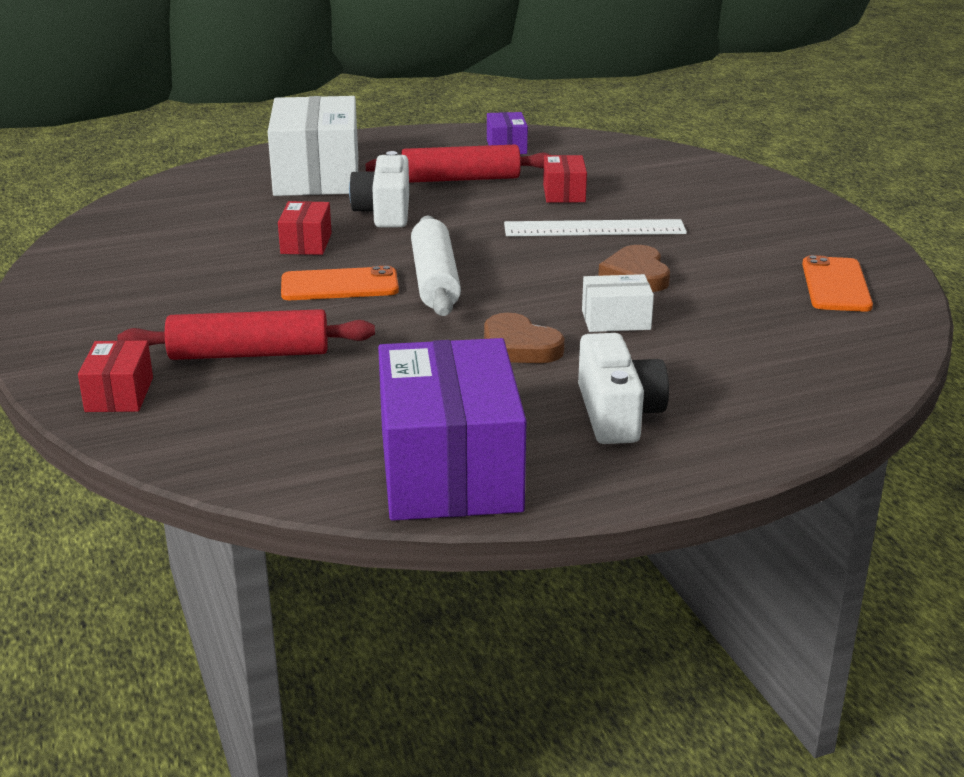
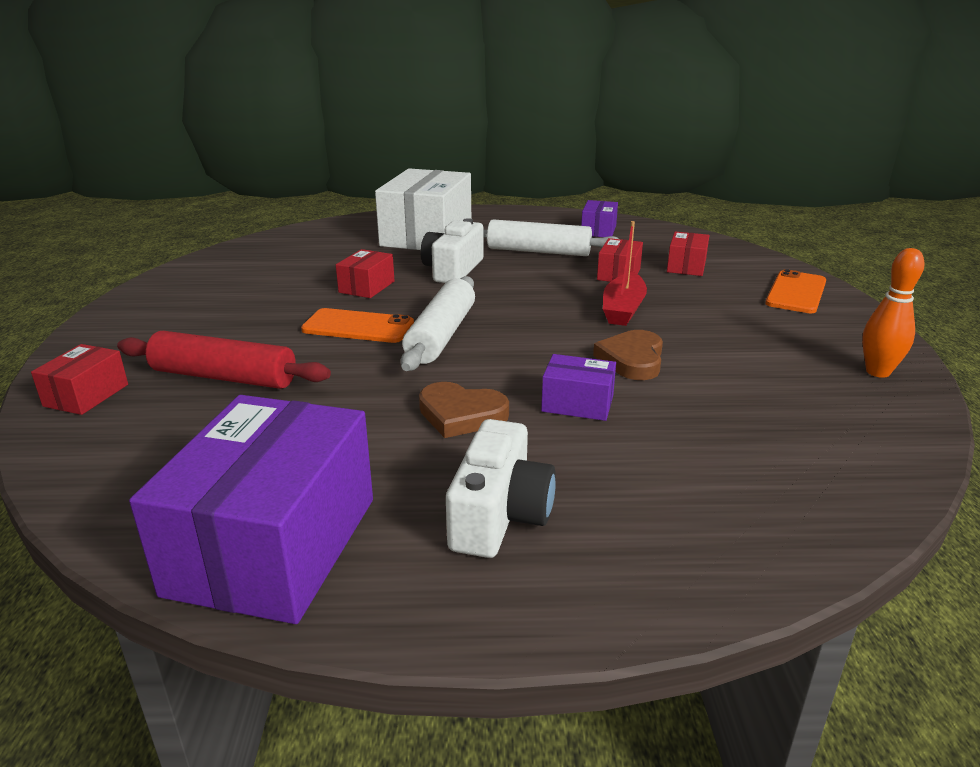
camera: 20 degrees right, 0 degrees up
(460, 179) = (538, 251): red rolling pin -> white rolling pin
(519, 346) = (461, 415): brown heart -> brown heart turned 45 degrees counterclockwise
(594, 228) = (623, 309): white ruler -> red boat
(616, 320) = (577, 403): white box -> purple box
(625, 176) = (686, 266): none -> red box
(836, 285) = (841, 406): orange phone -> orange phone (796, 292)
(851, 252) = (877, 372): none -> orange bowling pin

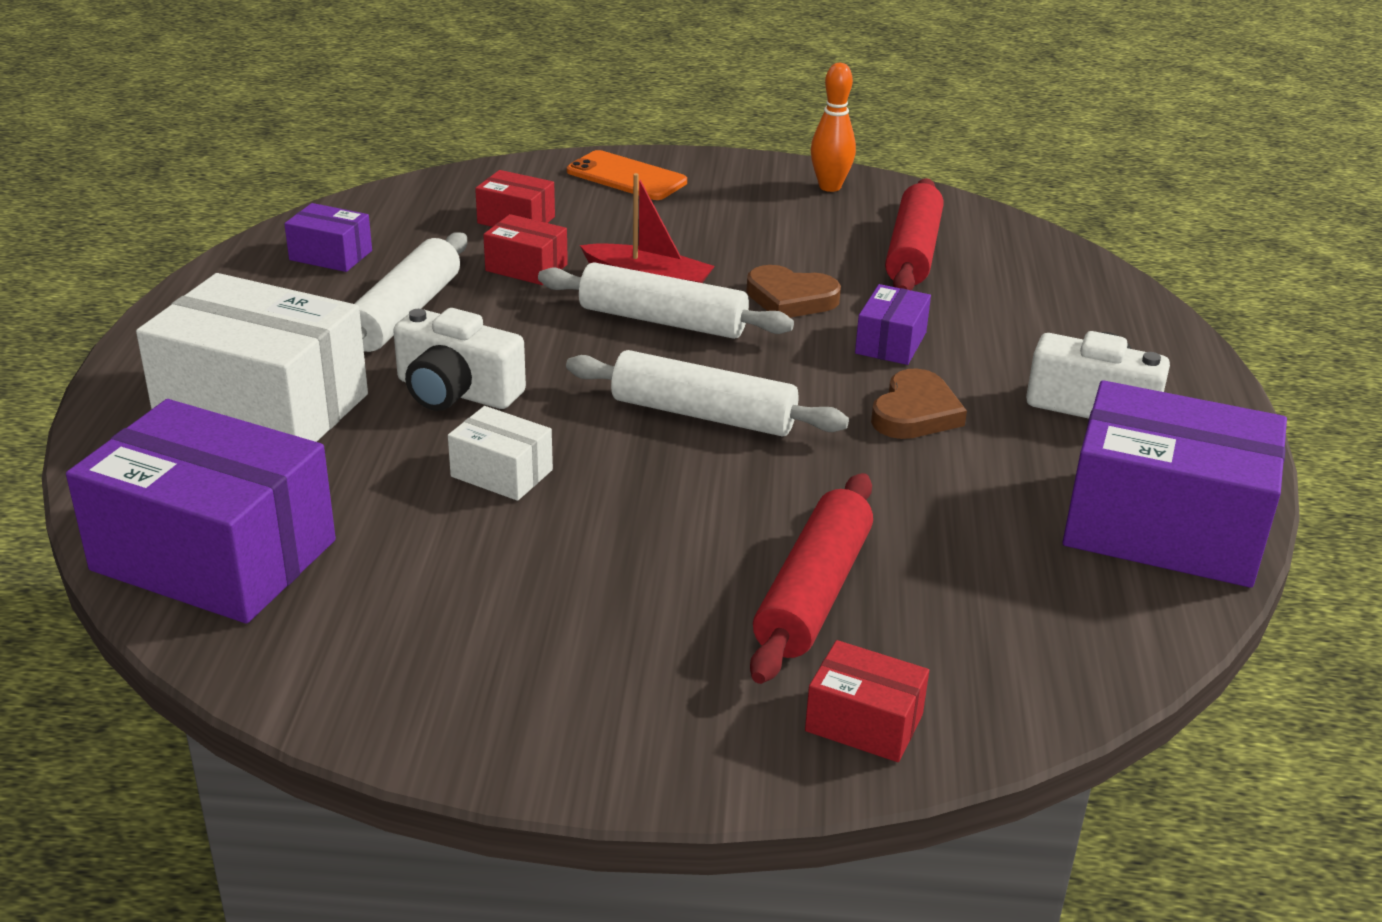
camera: 85 degrees left, 5 degrees up
(298, 241) = (214, 555): none -> purple box
(358, 327) = (661, 481): orange phone -> none
(366, 287) = (501, 473): red box -> white box
(568, 316) = (663, 321): none -> white rolling pin
(770, 415) = (912, 252): none -> red rolling pin

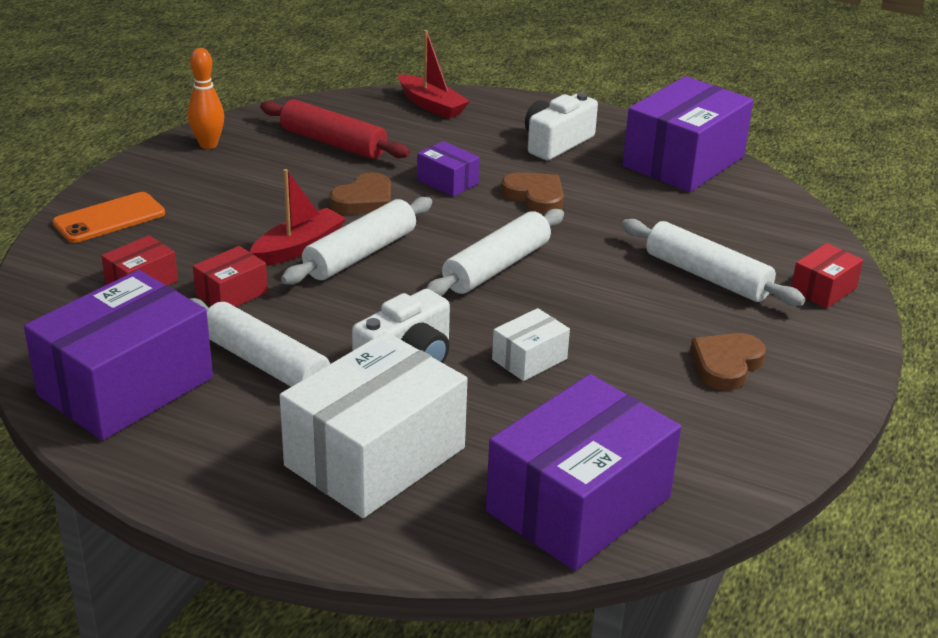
camera: 70 degrees left, 0 degrees up
(331, 255) = (126, 386): purple box -> purple box, size x2.17
(577, 639) = (726, 364): none -> brown heart
(813, 593) = (707, 276): red rolling pin -> white rolling pin
(1092, 294) = (431, 105): none -> red boat

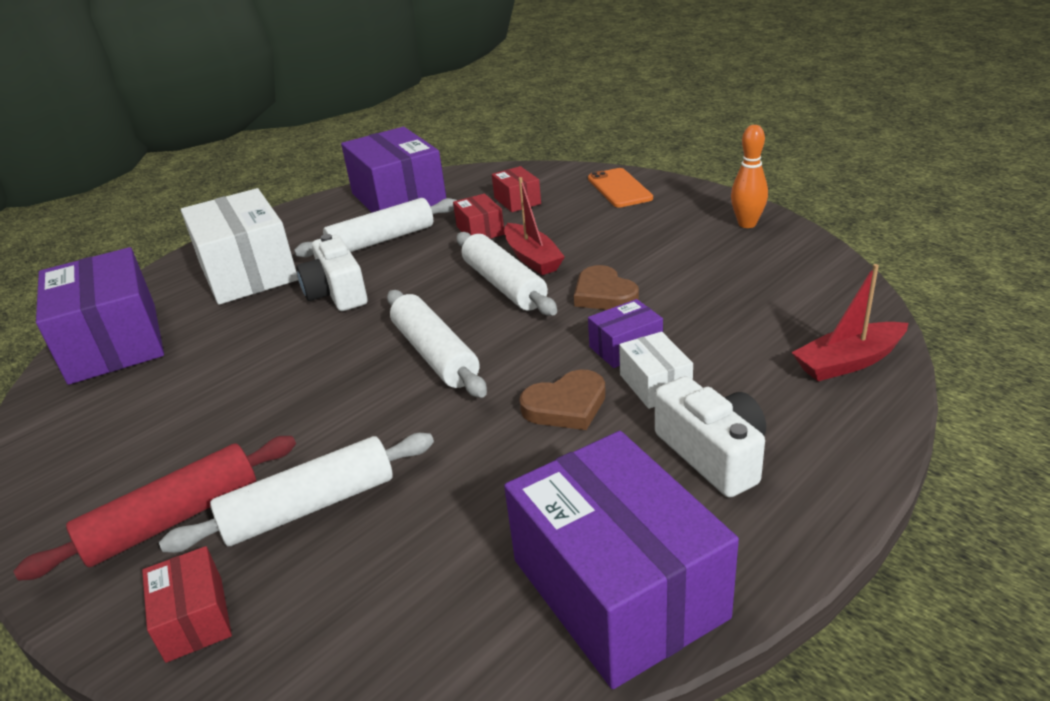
camera: 115 degrees right, 0 degrees up
(333, 143) = (741, 286): red rolling pin -> red rolling pin (173, 519)
(529, 359) = (284, 349): white box -> white box (655, 384)
(726, 364) = (161, 468): brown heart -> none

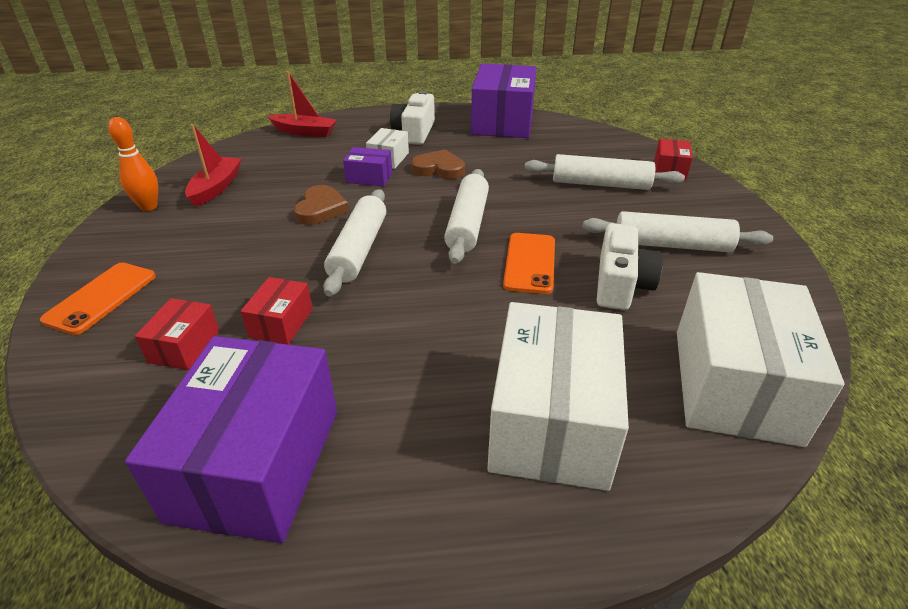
camera: 145 degrees left, 5 degrees up
(114, 342) = (734, 384): purple box -> white box
(173, 519) = (676, 207): red rolling pin -> none
(332, 349) = (530, 263): none -> orange phone
(337, 293) = (482, 320): white camera -> white camera (621, 284)
(381, 240) = (373, 376): white rolling pin -> white rolling pin (671, 245)
(532, 258) = (303, 262): red boat -> red boat (216, 188)

